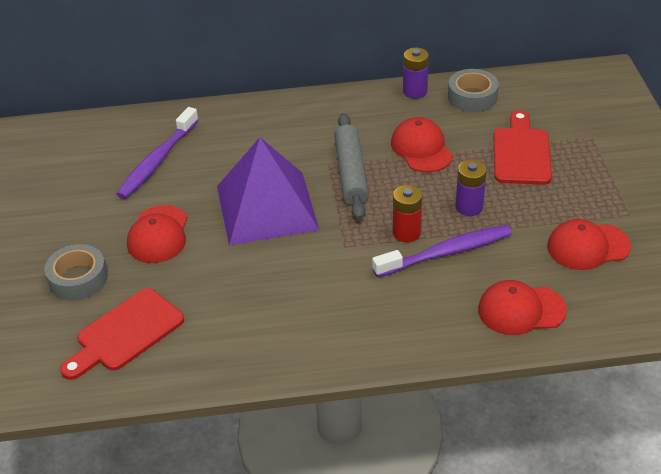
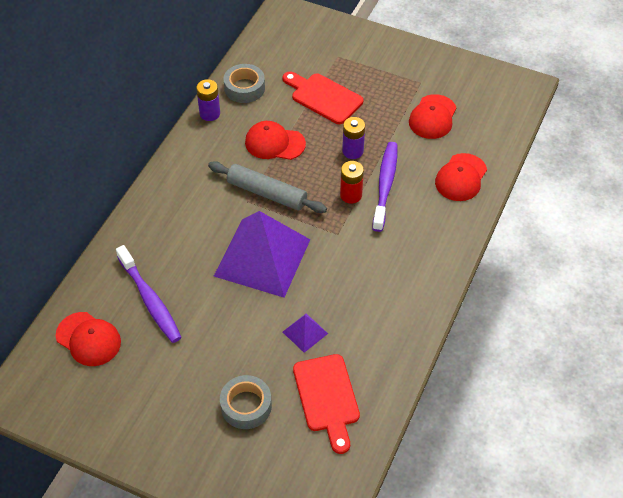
camera: 60 degrees left, 10 degrees up
(158, 235) = (238, 335): red cap -> red cap (88, 339)
(196, 280) = (305, 332): none -> purple pyramid

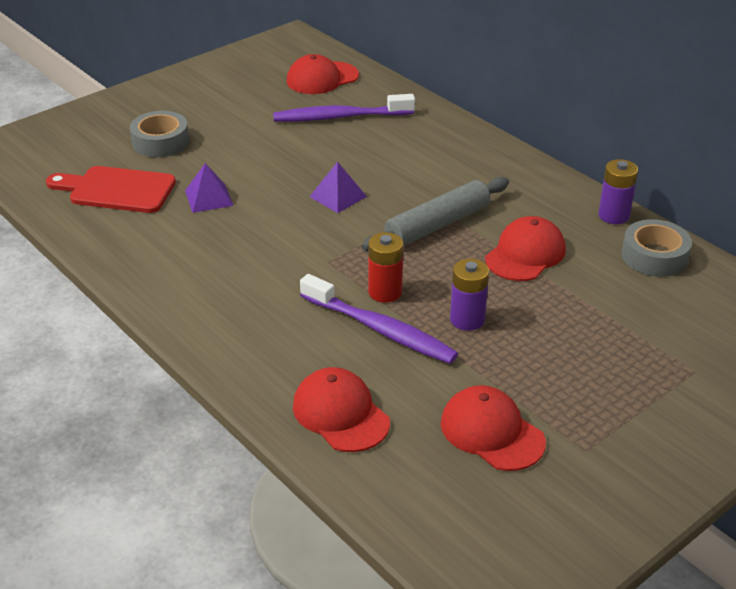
camera: 115 degrees right, 15 degrees down
(262, 257) = (338, 196): purple pyramid -> purple pyramid, size x0.41
(323, 97) = (599, 325): red cutting board -> none

